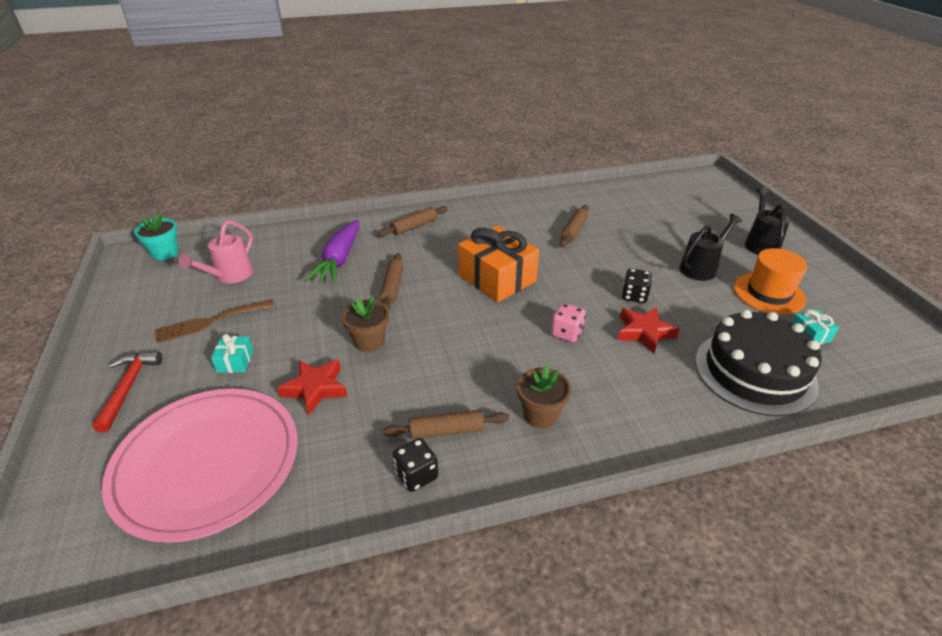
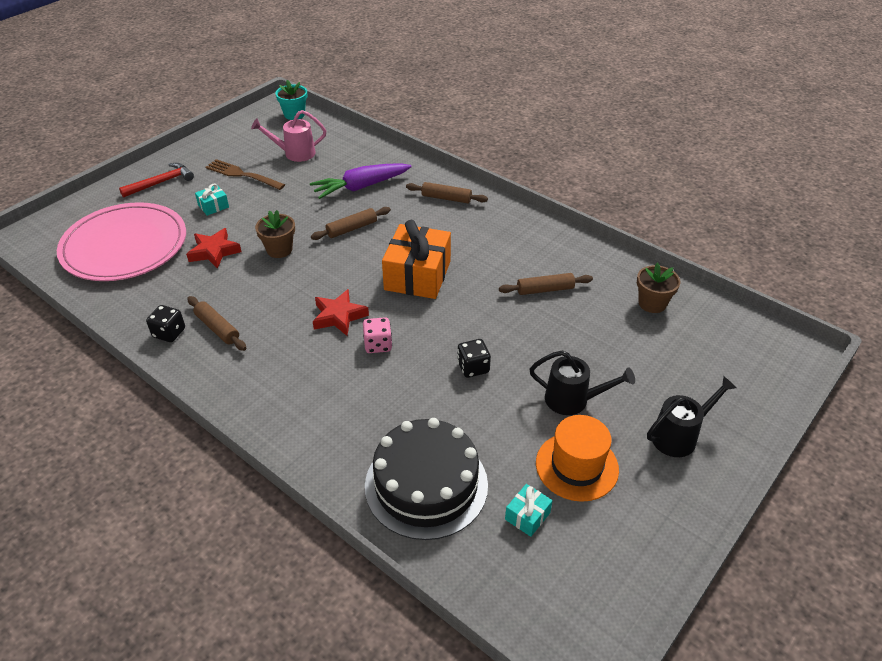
camera: 55 degrees right, 5 degrees up
(540, 415) = (267, 368): brown flower pot -> brown flower pot (652, 303)
(644, 332) = (421, 392): red star -> red star (339, 316)

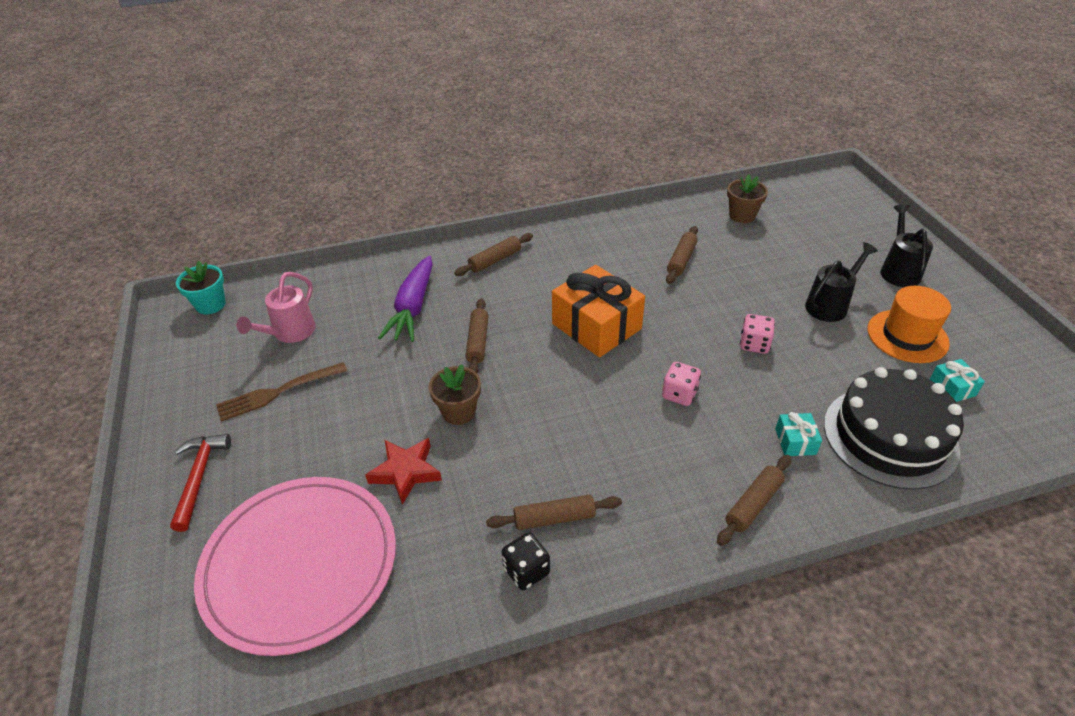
camera: 55 degrees left, 0 degrees up
(213, 206) = (312, 441): turquoise gift -> turquoise gift (795, 441)
(292, 421) = (753, 504): none -> brown rolling pin
(339, 316) = (613, 406): red star -> none
(473, 367) = (754, 344): black dice -> pink dice

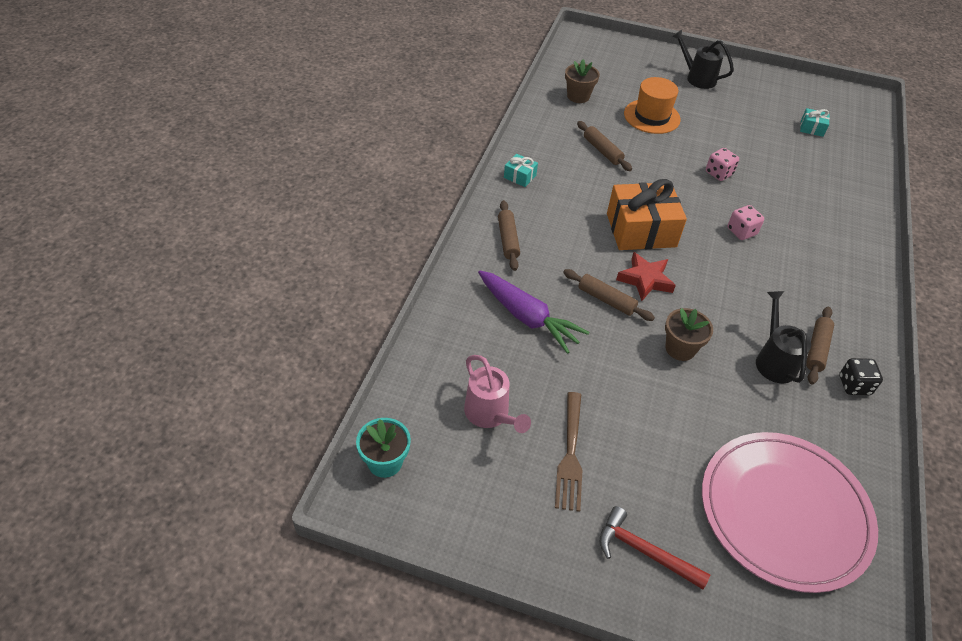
camera: 60 degrees left, 5 degrees up
(406, 472) = (725, 408): red star -> red star (645, 280)
(753, 504) = (854, 256): brown rolling pin -> none
(795, 441) = (815, 210): turquoise gift -> turquoise gift (520, 176)
(830, 305) = (706, 122): black watering can -> black watering can (774, 360)
(890, 436) = (834, 173): black cake -> none
(907, 336) = (758, 114): orange hat -> orange hat (651, 116)

